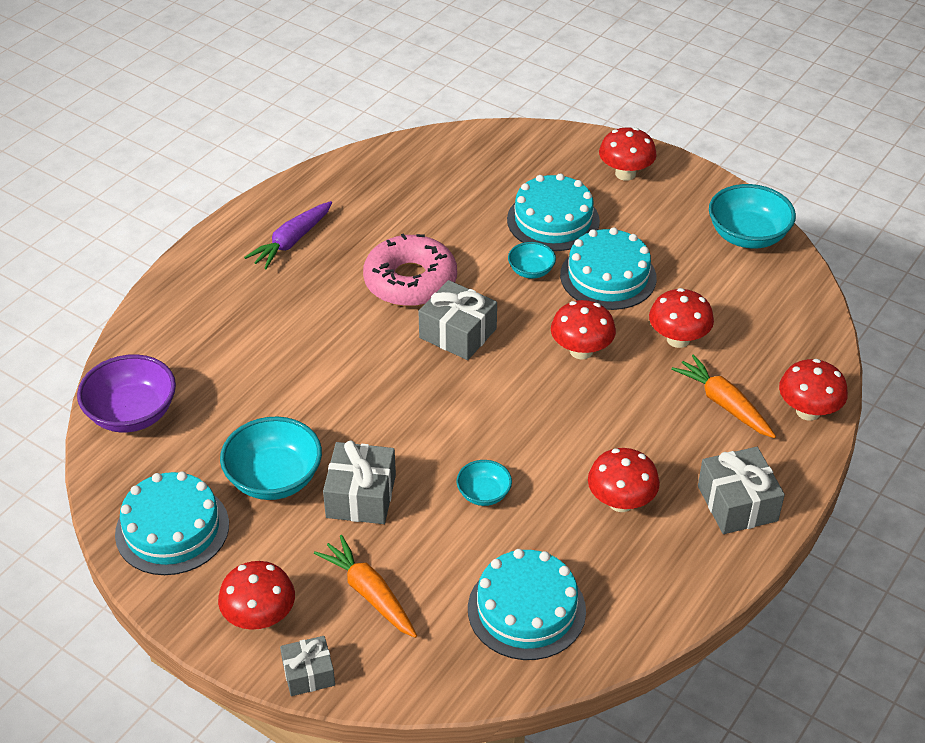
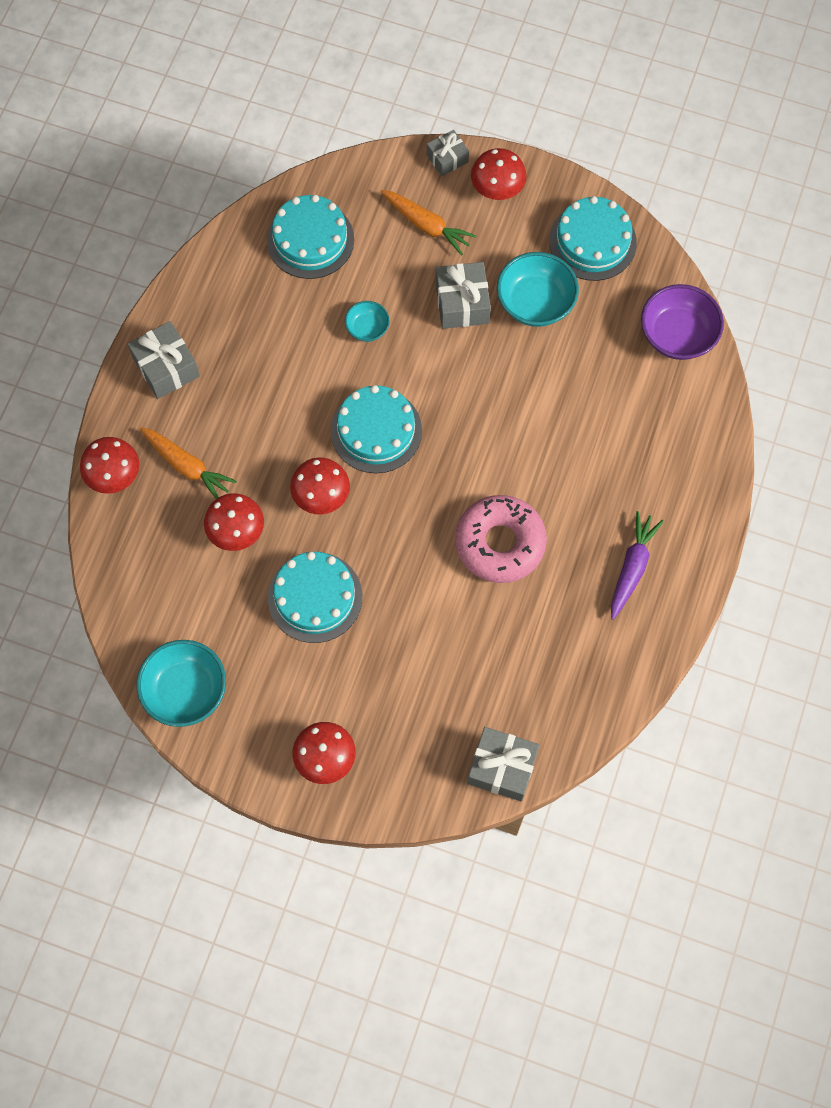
camera: 165 degrees right, 25 degrees up
(458, 333) = (436, 489): grey gift -> grey gift (502, 768)
(531, 271) = (390, 586): turquoise bowl -> none
(553, 220) = (385, 664): turquoise cake -> turquoise cake (376, 431)
(621, 502) = (258, 347): red mushroom -> none

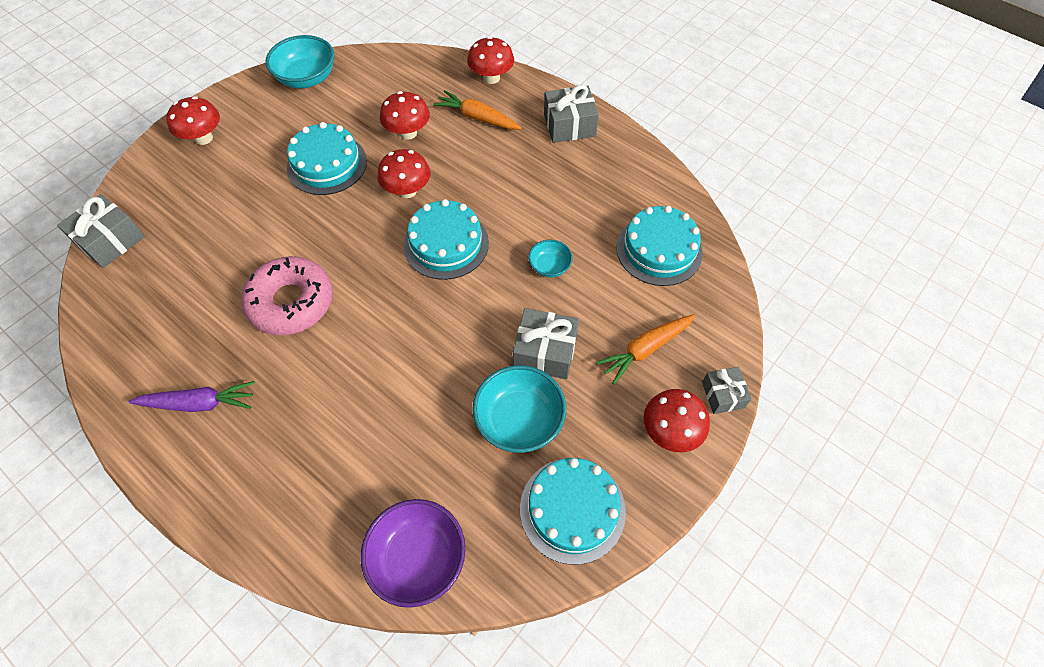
camera: 110 degrees right, 10 degrees down
(187, 466) = (478, 118): orange carrot -> orange carrot turned 60 degrees clockwise
(632, 567) = (199, 403): purple carrot -> purple carrot turned 45 degrees counterclockwise

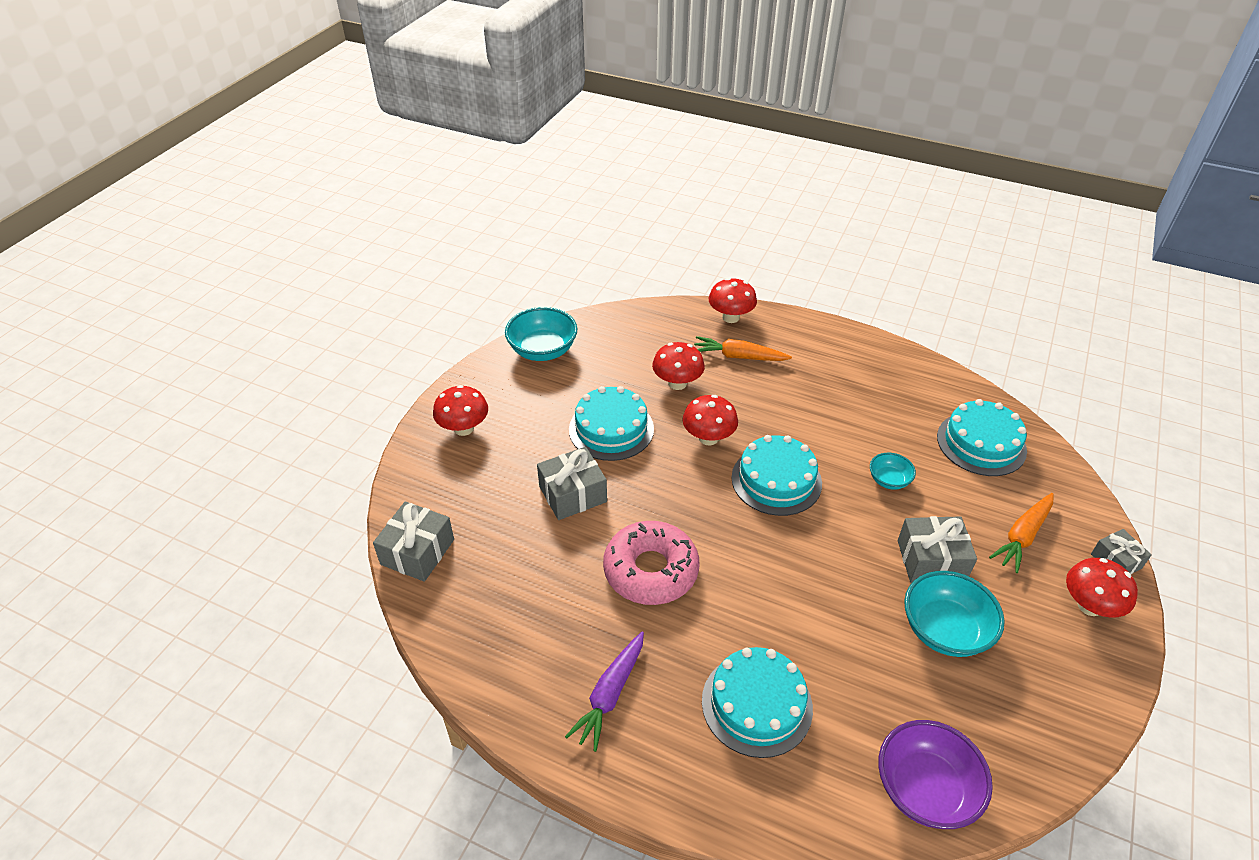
camera: 15 degrees left, 15 degrees down
(199, 403) = (610, 694): purple carrot -> purple carrot turned 135 degrees clockwise
(569, 125) = (831, 347): grey gift -> grey gift (573, 494)
(572, 509) = (1043, 701): turquoise cake -> turquoise cake (757, 704)

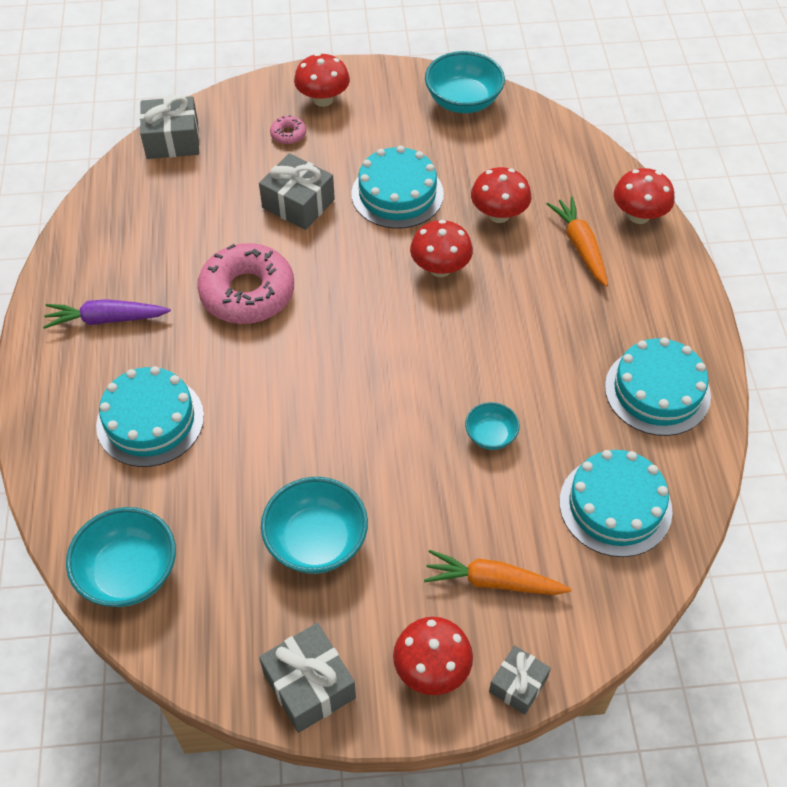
camera: 60 degrees right, 10 degrees up
(485, 467) = (288, 134): none -> pink donut
(776, 480) = (421, 342): turquoise cake -> turquoise cake (657, 391)
(925, 789) = (129, 572): purple bowl -> turquoise bowl
(931, 560) = (401, 505): grey gift -> grey gift (309, 685)

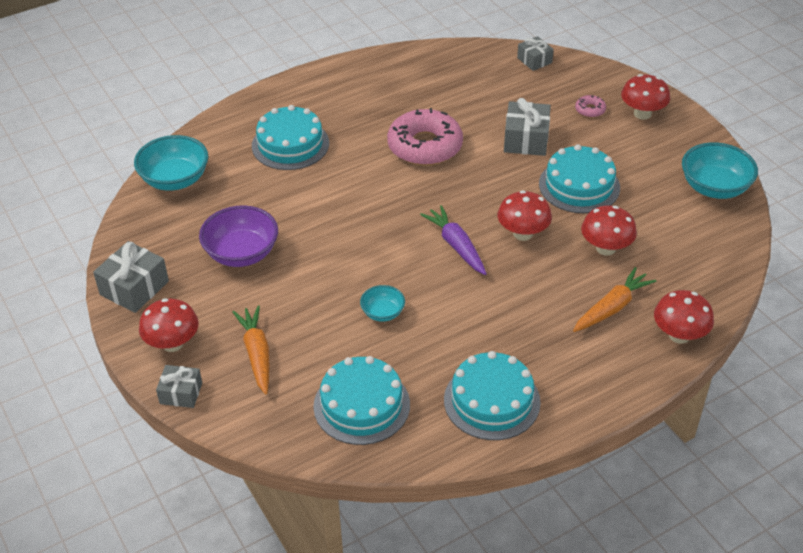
camera: 65 degrees right, 10 degrees down
(106, 319) = (357, 95): purple carrot -> purple carrot (456, 246)
(172, 140) = (534, 60): grey gift -> grey gift, size x0.63
(316, 541) = (241, 253): turquoise bowl -> purple bowl

